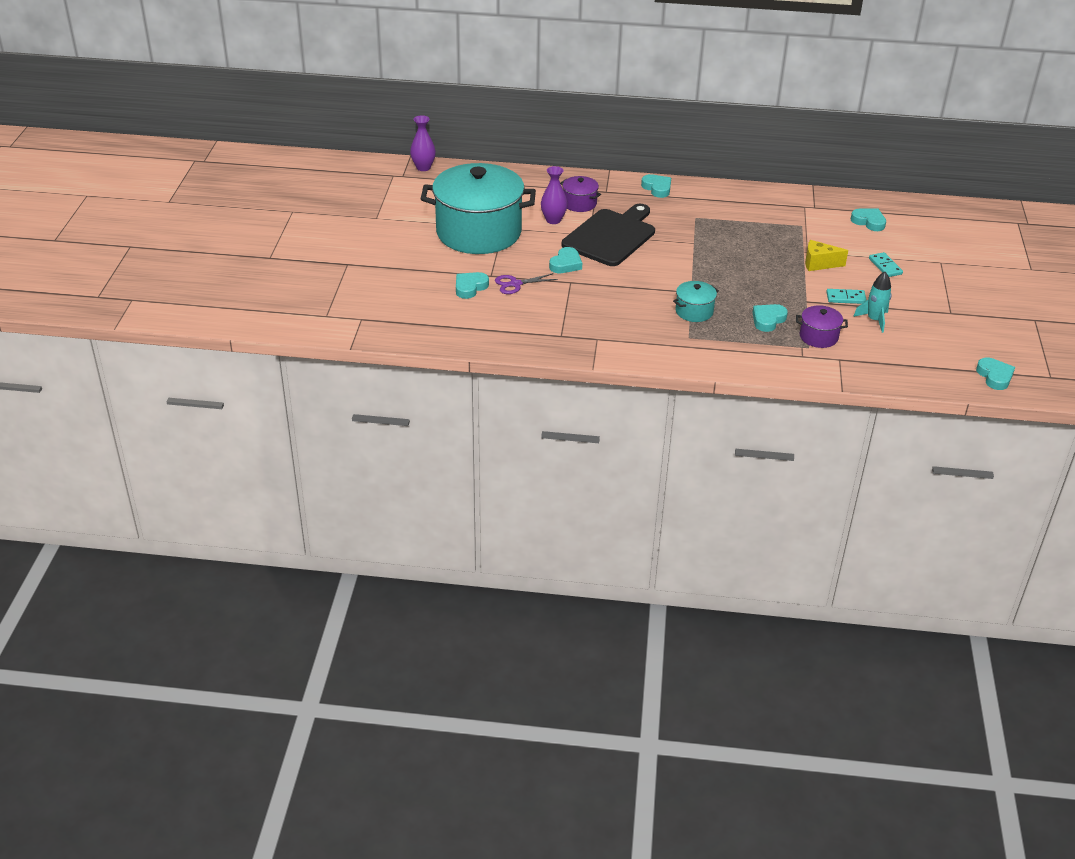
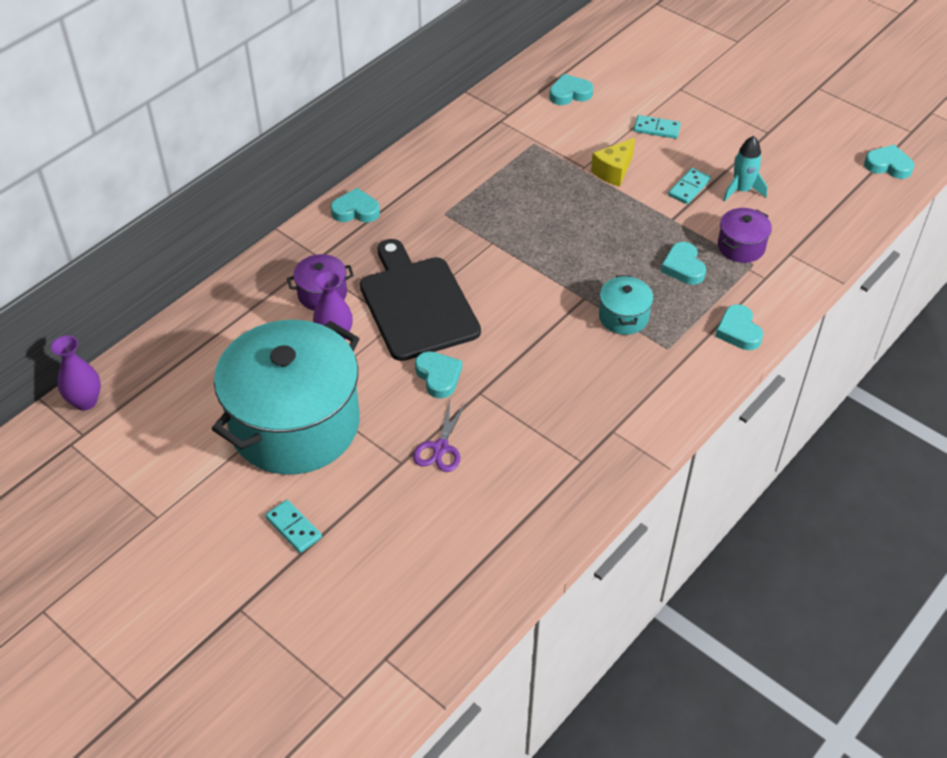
camera: 55 degrees left, 10 degrees up
(412, 259) = (293, 528): none -> turquoise domino
(470, 287) = (410, 498): turquoise heart -> turquoise heart (738, 331)

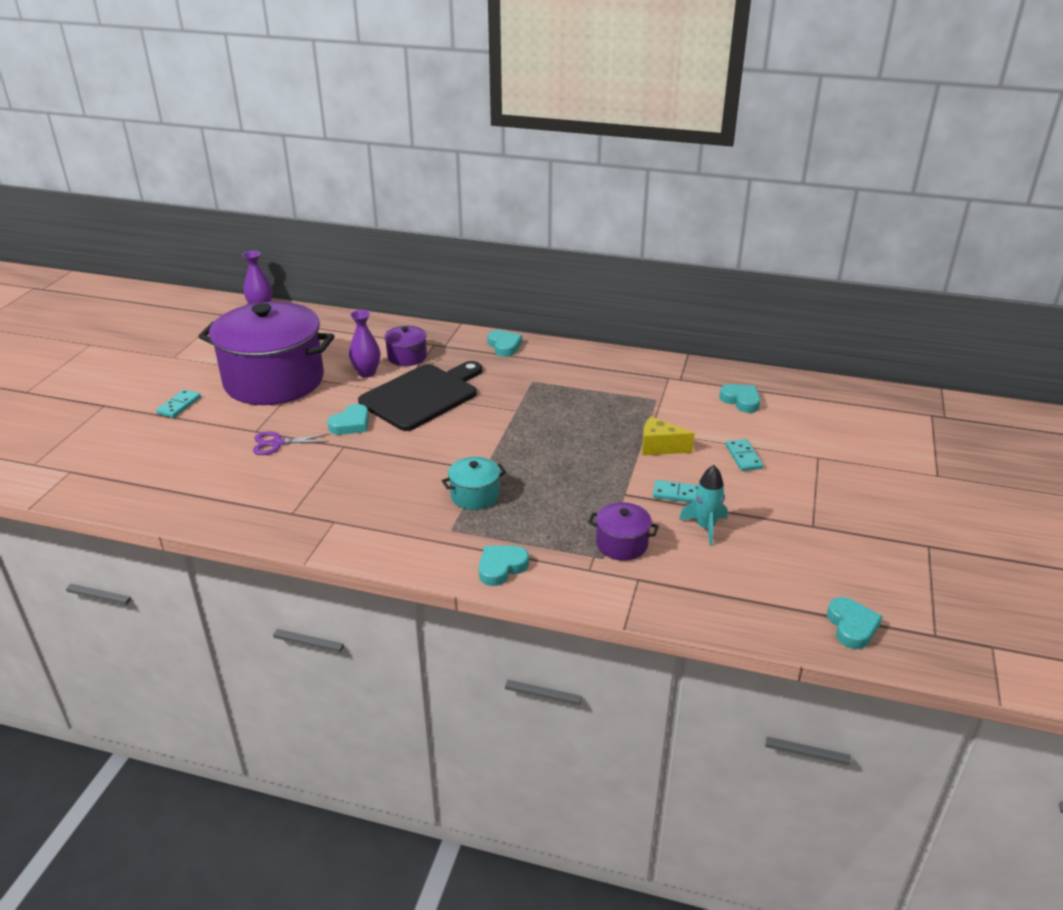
camera: 65 degrees right, 15 degrees down
(295, 424) = (274, 381): turquoise pot -> purple pot
(683, 267) = (564, 515): turquoise heart -> none

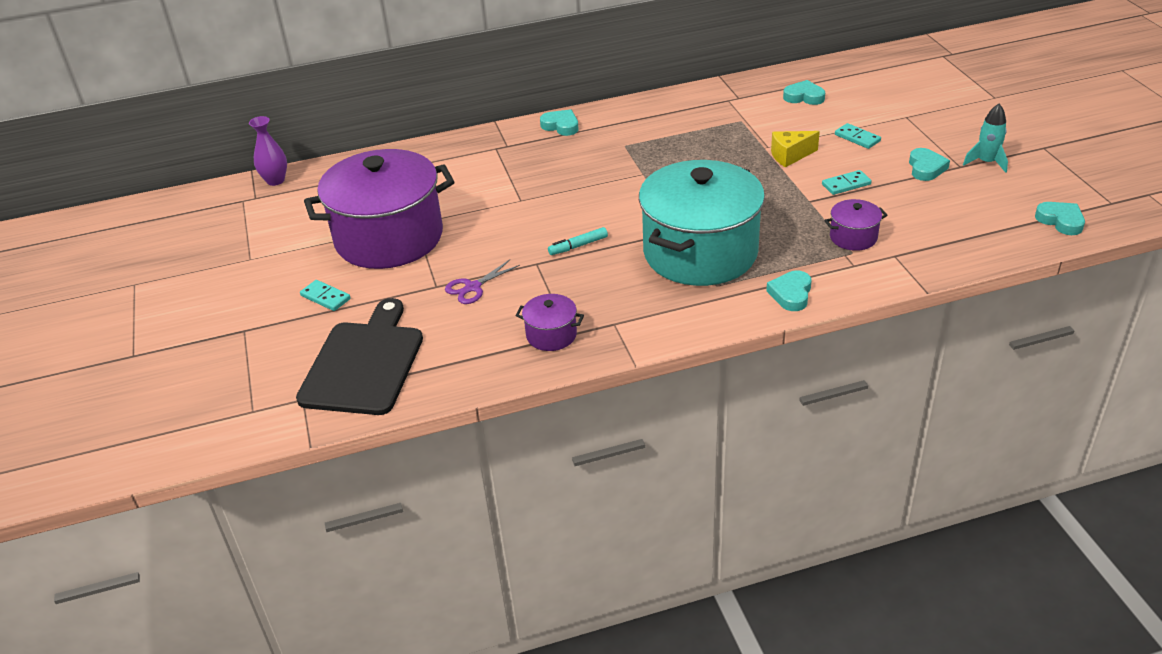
camera: 30 degrees left, 5 degrees up
(179, 405) = (325, 297): turquoise domino -> turquoise domino turned 45 degrees counterclockwise
(351, 424) = (517, 243): turquoise heart -> turquoise heart (926, 168)
(366, 373) = (468, 196): purple vase -> none
(391, 446) = (578, 246): none -> turquoise marker
(407, 357) = (486, 168): purple pot -> purple pot (551, 335)
(422, 395) = (546, 194): black cutting board -> black cutting board (364, 364)
(475, 496) = (700, 253): turquoise pot -> turquoise pot, size x2.42
(705, 527) = (893, 199): turquoise rocket -> turquoise rocket (986, 162)

